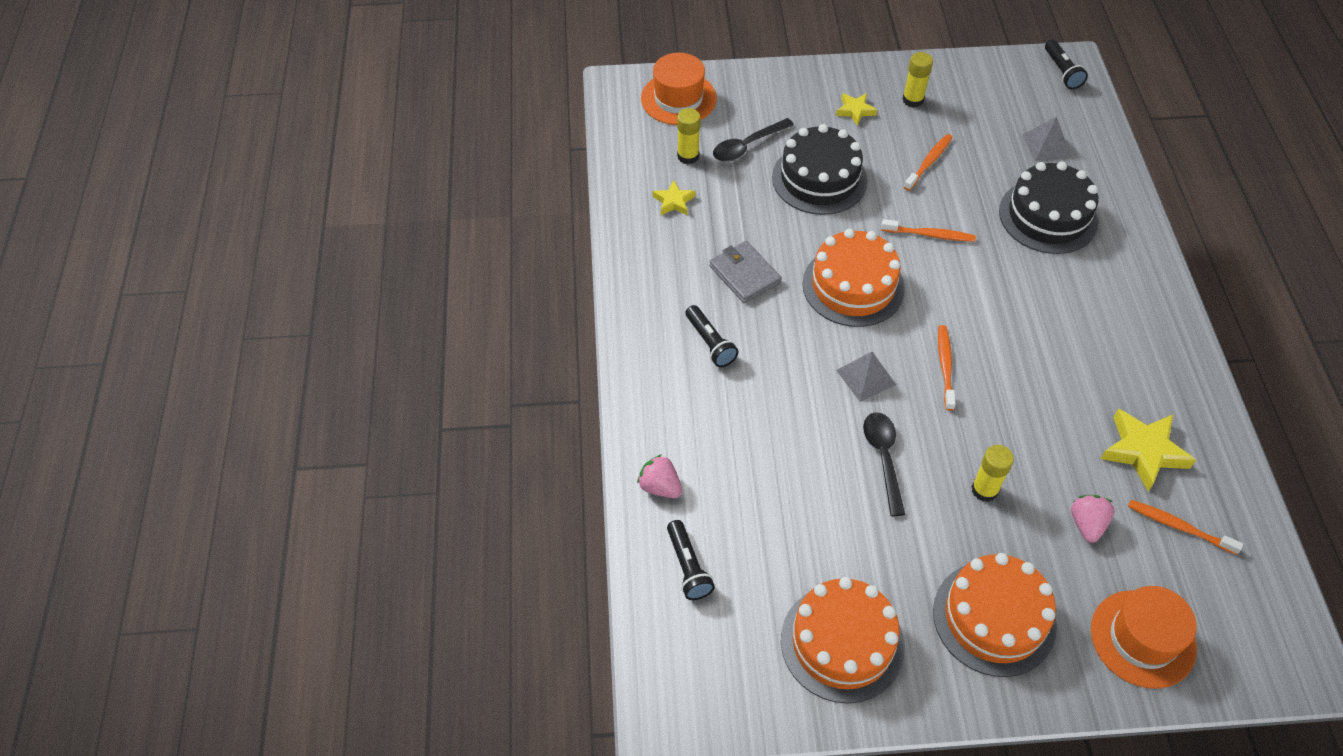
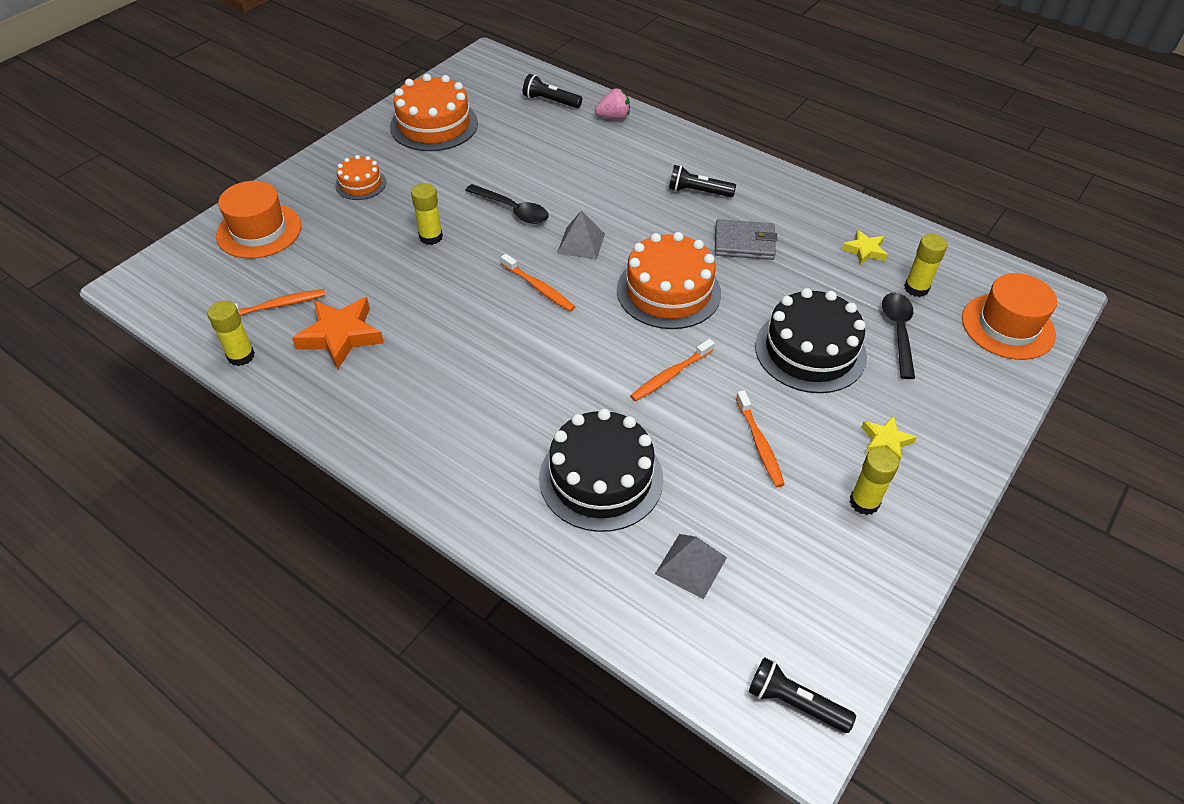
camera: 130 degrees right, 5 degrees down
(994, 618) = (361, 184): orange cake -> orange cake, size x0.54
(1087, 524) = (345, 264): pink strawberry -> none
(1143, 451) = (341, 336): yellow star -> orange star
(1241, 498) = (241, 356): none -> yellow glue stick

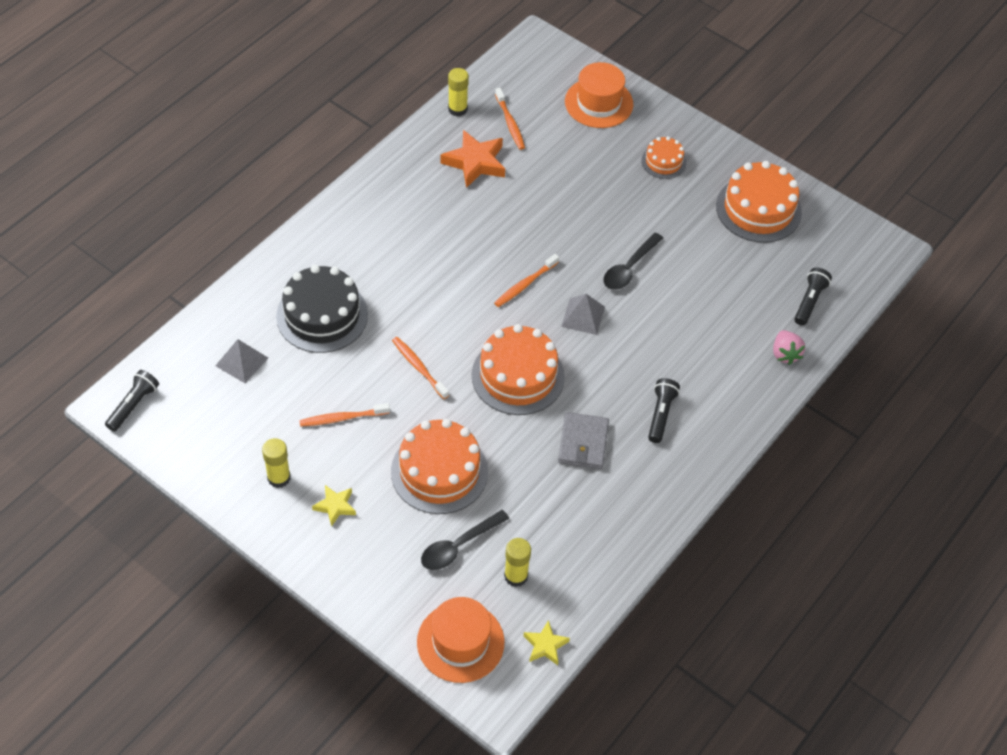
camera: 90 degrees right, 5 degrees up
(431, 237) = (591, 212): yellow glue stick -> none
(810, 351) = (439, 471): black cake -> orange cake
(864, 250) = (571, 543): yellow star -> yellow star (545, 645)
(898, 332) = (458, 546): black spoon -> black spoon turned 135 degrees clockwise

